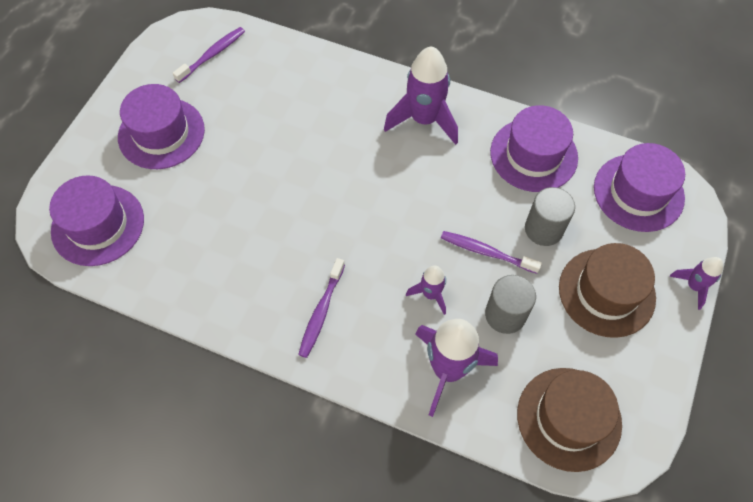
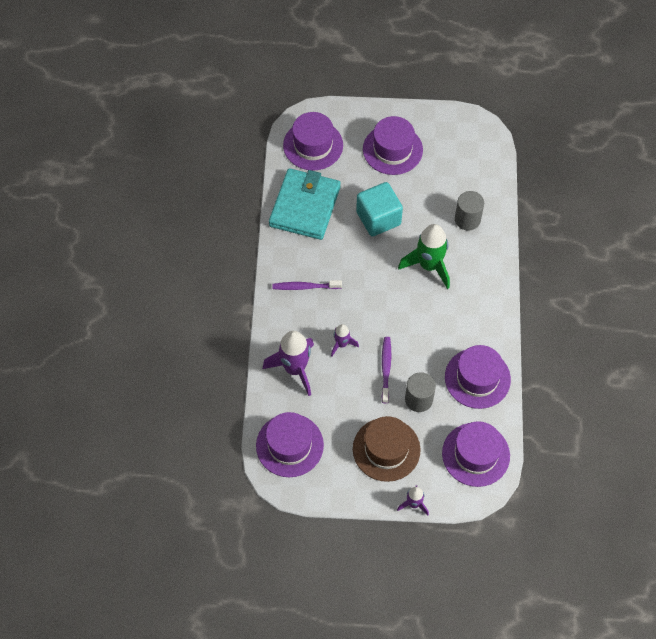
camera: 70 degrees right, 0 degrees up
(191, 268) = (305, 206): none -> turquoise wallet
(212, 55) = (469, 151): purple toothbrush -> none
(257, 184) = (378, 218): none -> turquoise cube
(354, 152) = (429, 265): none -> green rocket
(424, 120) = (475, 300): purple rocket -> none
(505, 314) = (345, 391): grey cylinder -> grey cylinder (467, 219)
(569, 418) = (289, 445): brown hat -> purple hat

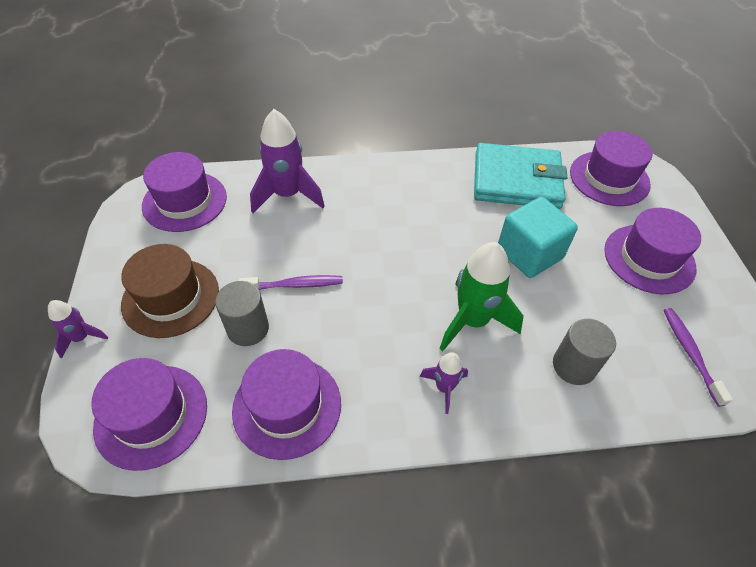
camera: 80 degrees right, 10 degrees down
(305, 287) = (402, 192): purple toothbrush -> purple toothbrush (690, 354)
(341, 344) = (327, 235): purple rocket -> purple rocket (444, 388)

